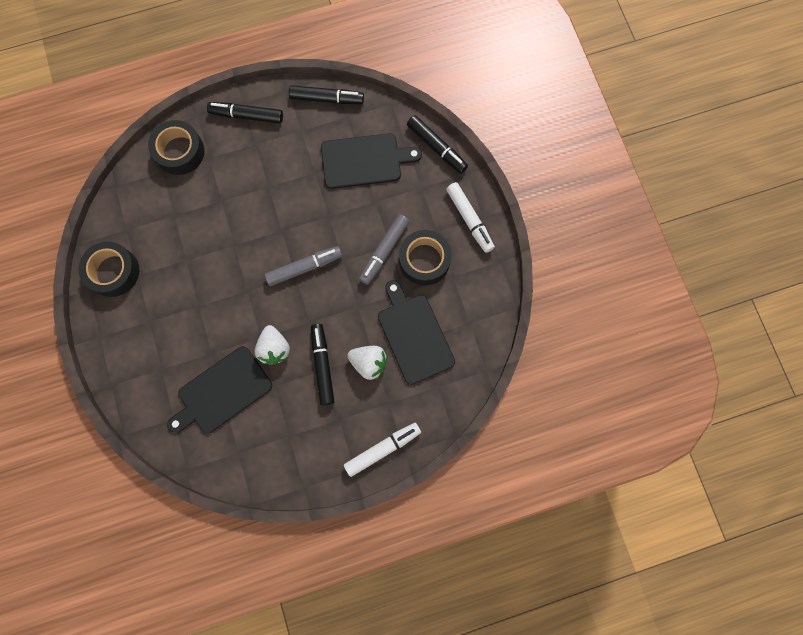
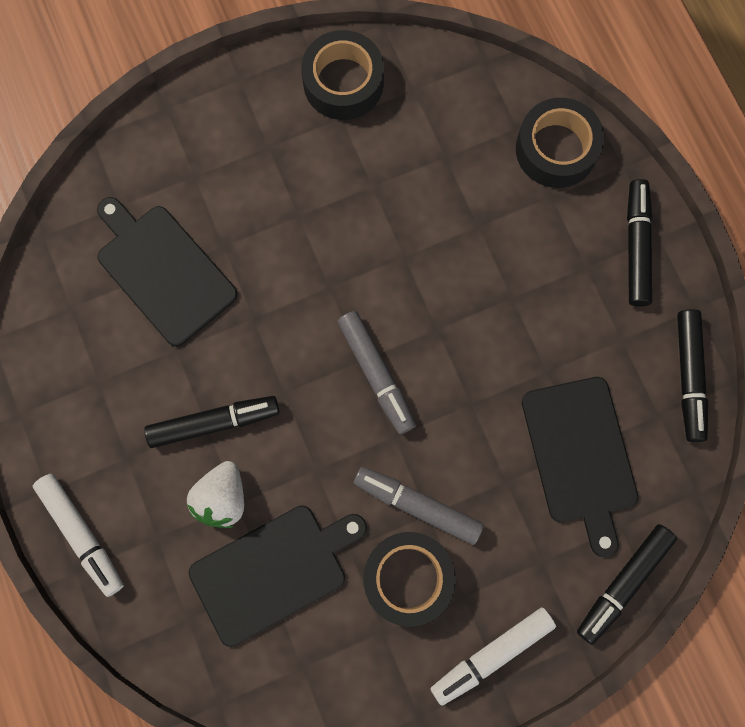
camera: 85 degrees right, 0 degrees up
(274, 348) = (237, 342): white strawberry -> none

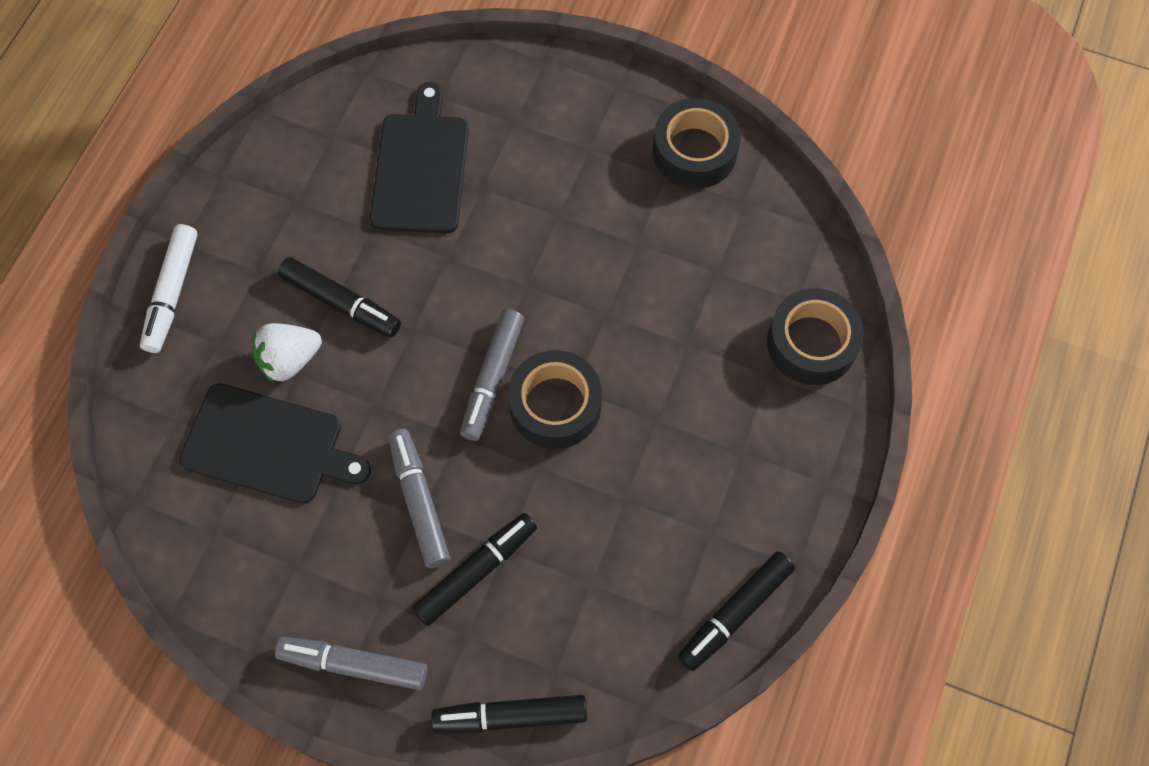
camera: 45 degrees right, 10 degrees down
(408, 578) = (355, 546): black tape -> black tape (555, 405)
(492, 655) = (354, 665): white marker -> grey marker
(580, 455) = (582, 587): black cutting board -> none
(636, 247) = (799, 474): black marker -> black marker (476, 571)

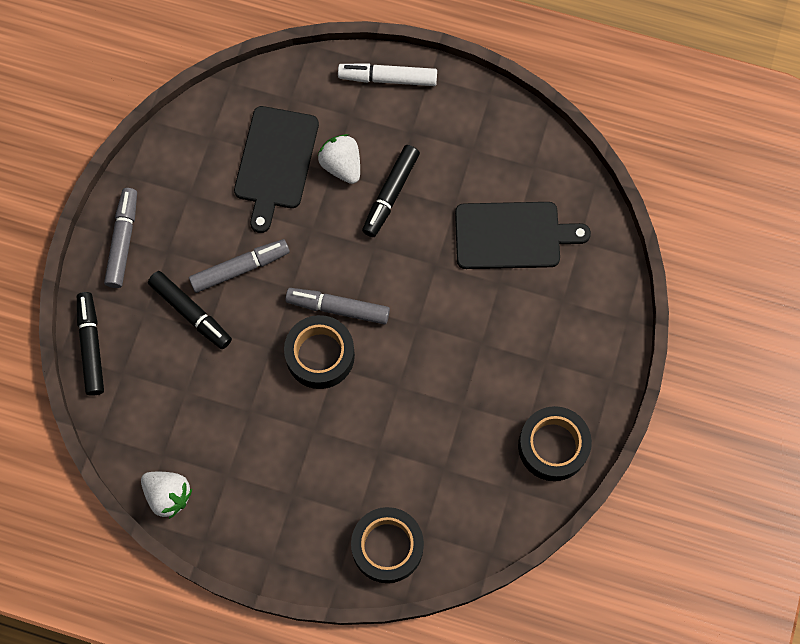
camera: 85 degrees right, 5 degrees up
(735, 613) = (168, 495): black marker -> white strawberry

